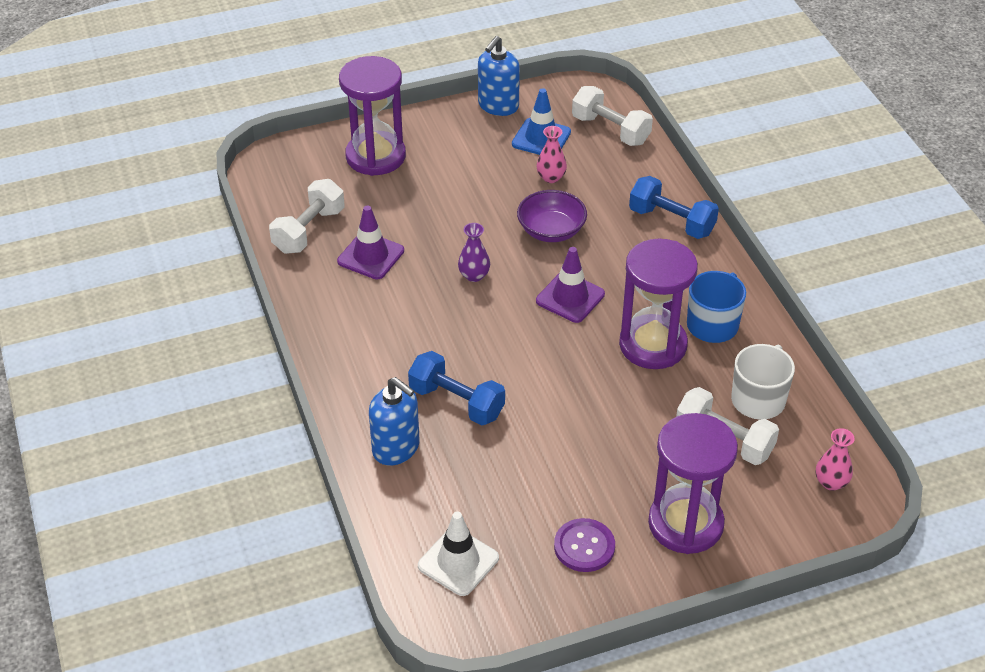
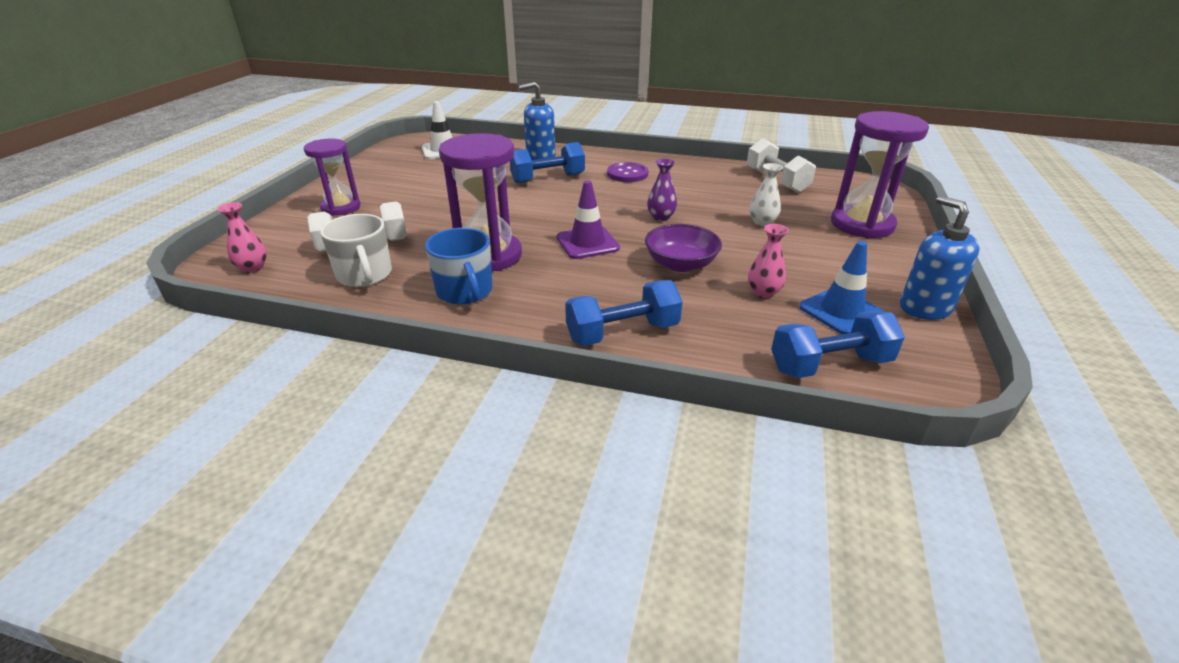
camera: 125 degrees right, 10 degrees down
(371, 256) = (725, 191): purple traffic cone -> none
(425, 211) = (762, 222): none -> white vase
(584, 546) = (389, 178): purple button -> purple button (627, 174)
(610, 130) = (830, 365): white dumbbell -> blue dumbbell
(685, 524) = (341, 207): purple hourglass -> purple hourglass, size x0.65

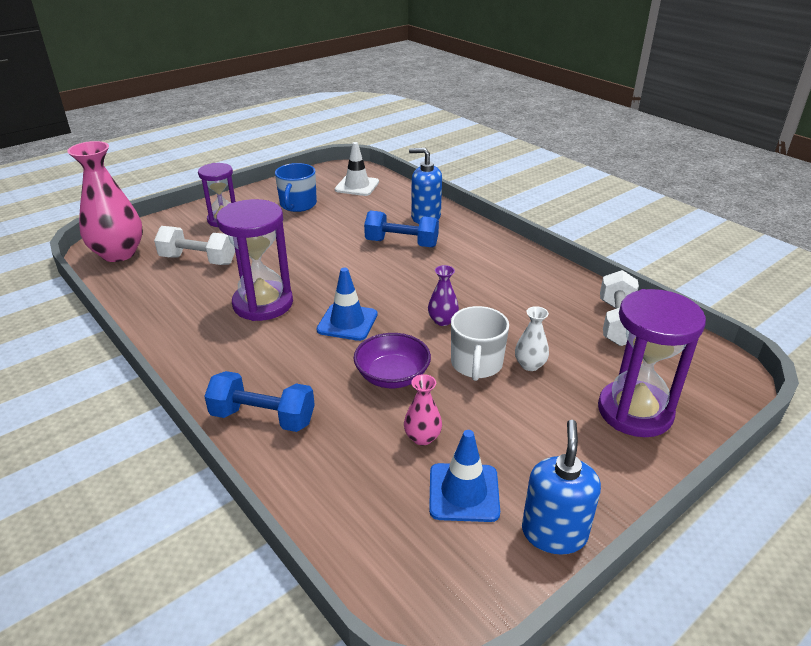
camera: 35 degrees right, 0 degrees up
(253, 268) = (118, 254): pink vase -> pink vase, size x2.15
(365, 275) = (169, 287): white mug -> white mug (476, 364)
(465, 291) = (209, 329): blue mug -> blue mug (298, 205)
(587, 243) = (347, 322): purple traffic cone -> blue traffic cone
(627, 174) = (477, 262): purple button -> none
(830, 365) = (375, 535): blue dumbbell -> none

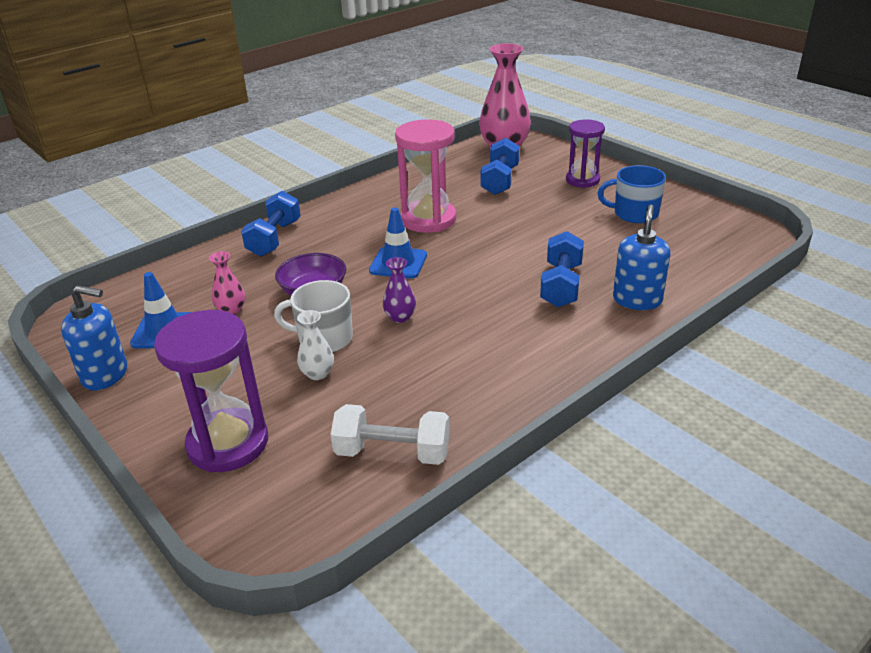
camera: 90 degrees right, 0 degrees up
(198, 260) = (500, 180): white dumbbell -> blue dumbbell
(263, 304) = (428, 219): purple hourglass -> pink hourglass
(357, 186) = (706, 245): white traffic cone -> none

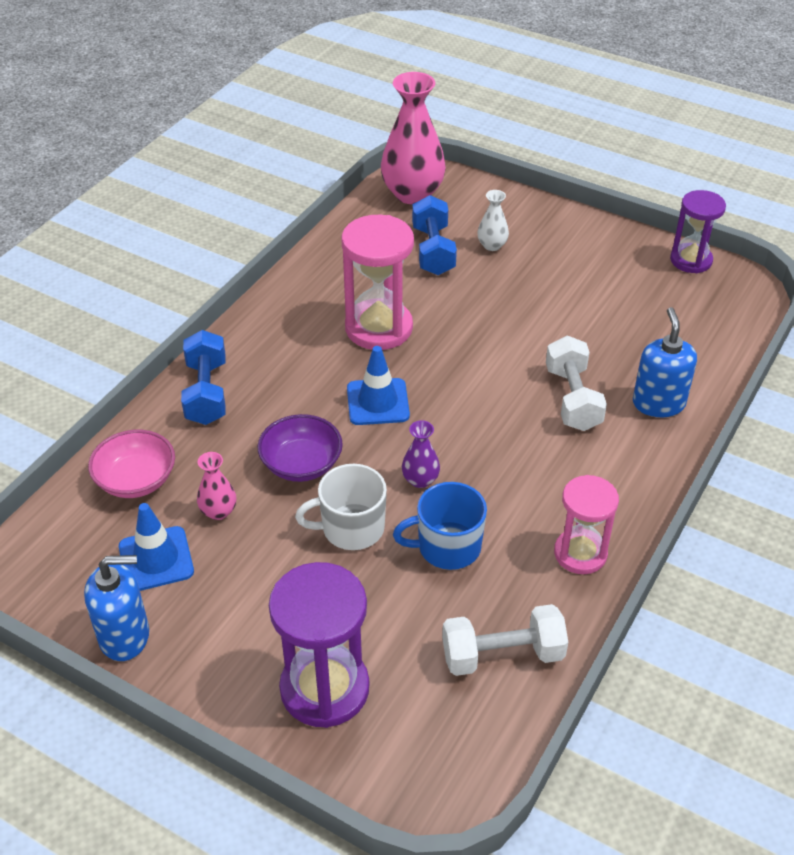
camera: 20 degrees left, 10 degrees up
(187, 281) = (136, 480): none -> pink bowl
(317, 373) = (370, 576): white vase -> white vase (492, 245)
(507, 392) = (580, 553): none -> pink hourglass
(561, 285) = (572, 399): blue dumbbell -> white dumbbell
(582, 180) = (528, 234): purple hourglass -> purple hourglass (691, 260)
(634, 214) = (607, 278): blue mug -> blue mug (447, 547)

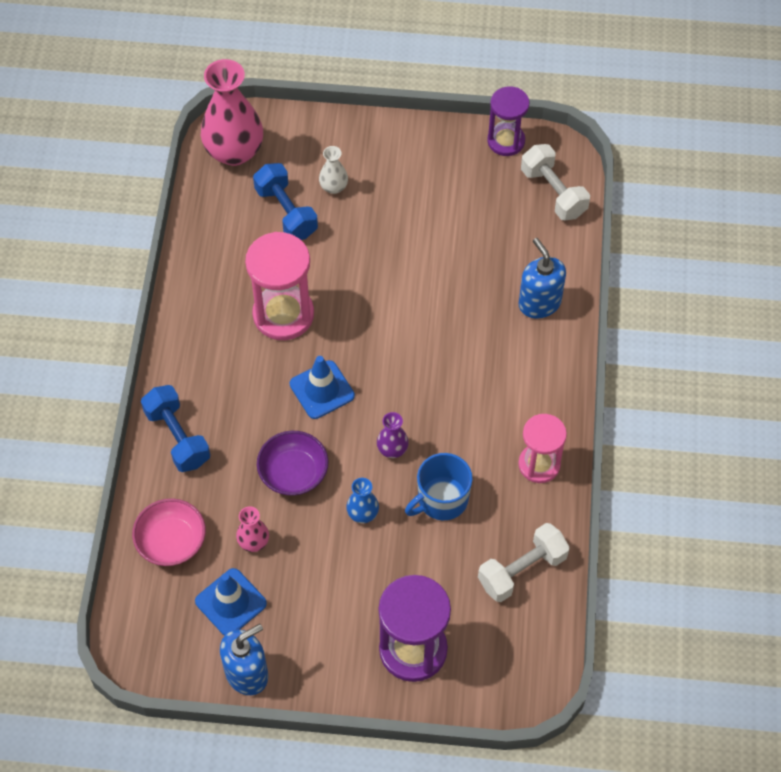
camera: 25 degrees left, 15 degrees up
(351, 528) = (362, 513): white mug -> blue vase
(572, 399) = (472, 325): white dumbbell -> white dumbbell (553, 192)

